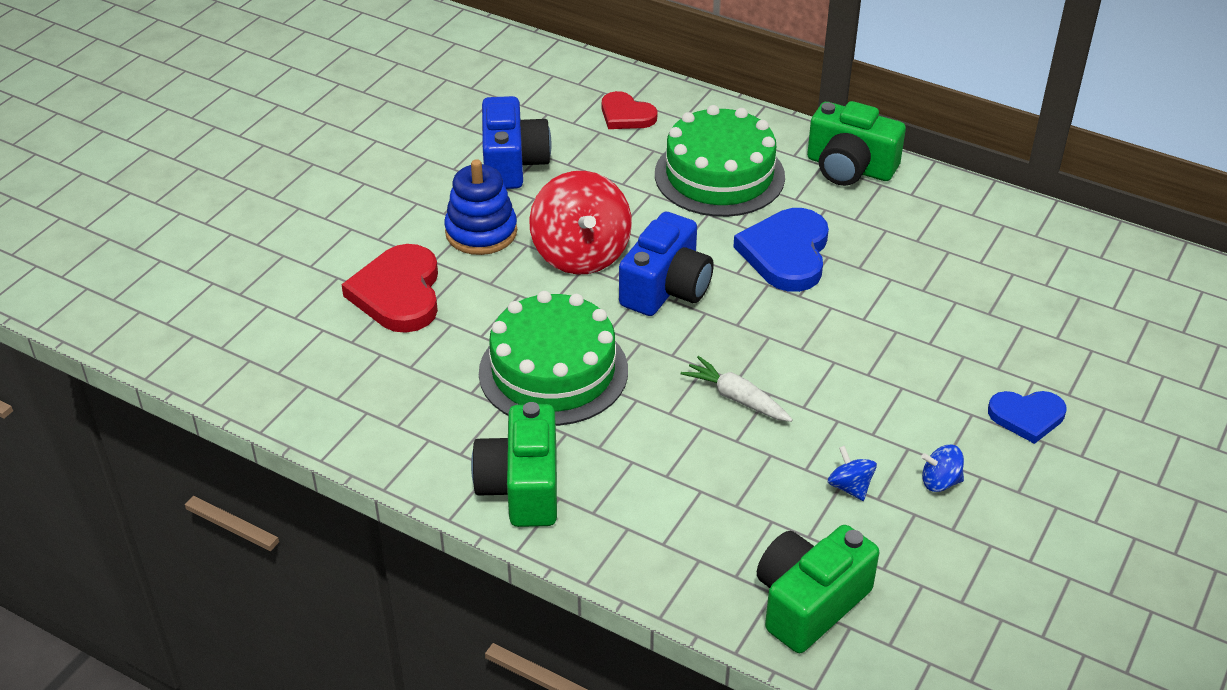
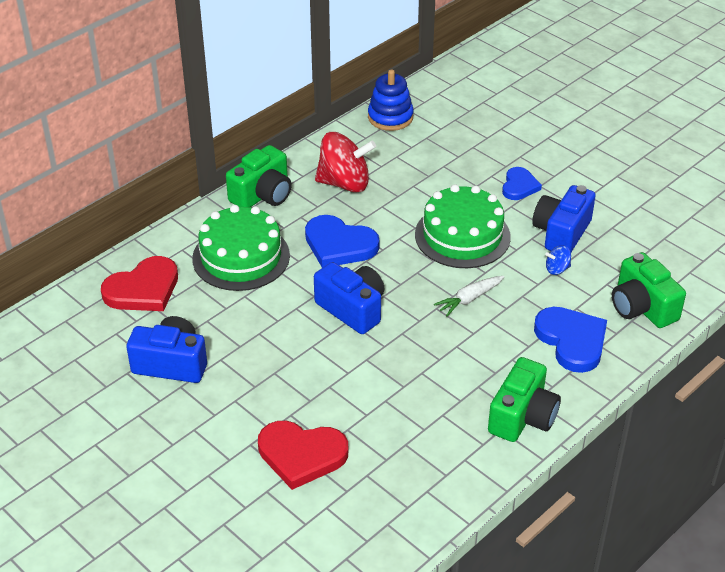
camera: 75 degrees left, 0 degrees up
(481, 232) = (248, 396): blue stacking toy -> blue stacking toy (390, 117)
(522, 487) = (522, 417): green camera -> green camera turned 75 degrees counterclockwise
(553, 371) = (416, 382): green cake -> green cake (462, 235)
(581, 254) = (297, 345): red spinning top -> red spinning top (344, 183)
(626, 115) = (143, 289): red heart -> red heart, size x1.63
(696, 523) = (572, 341): none -> blue heart
(940, 482) = (561, 233): blue spinning top -> blue camera

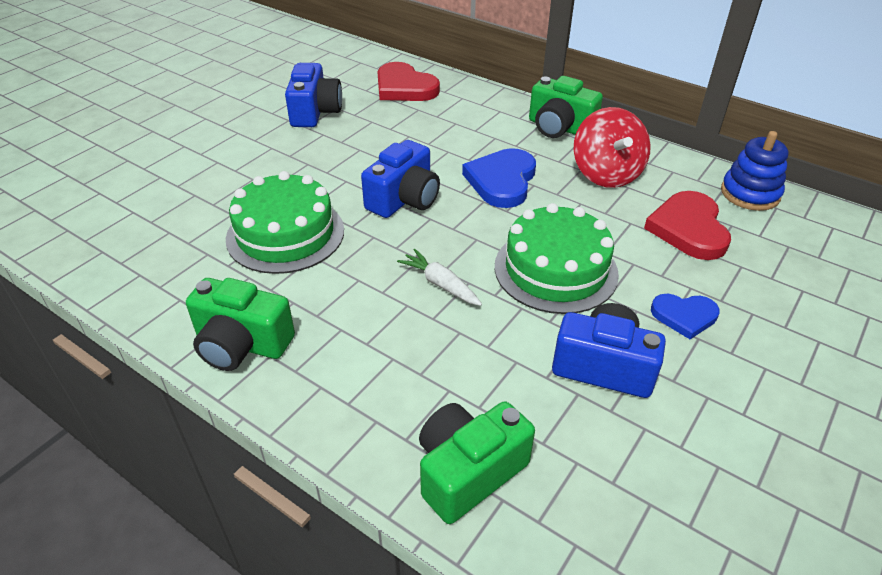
camera: 80 degrees right, 0 degrees up
(241, 257) = (462, 127): green cake -> green cake (285, 234)
(301, 455) = (200, 190): red heart -> red heart (688, 229)
(557, 269) = (523, 365): blue spinning top -> none
(572, 341) = (381, 387): blue heart -> none

